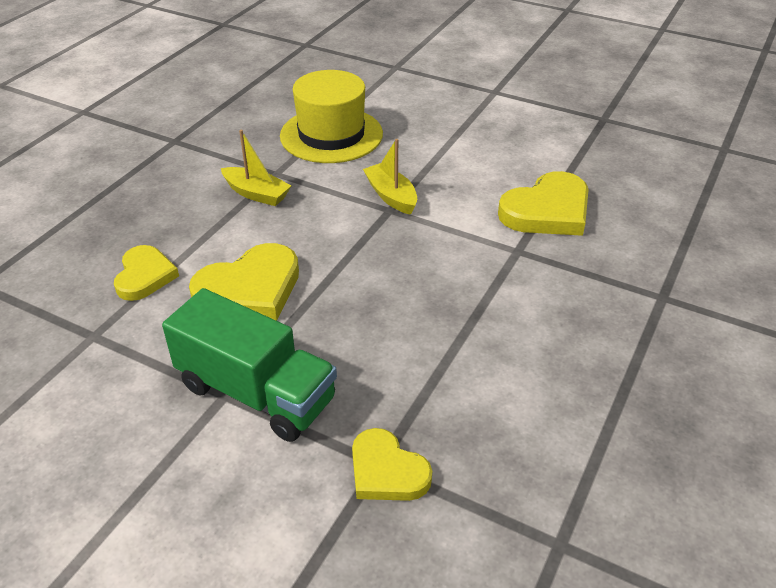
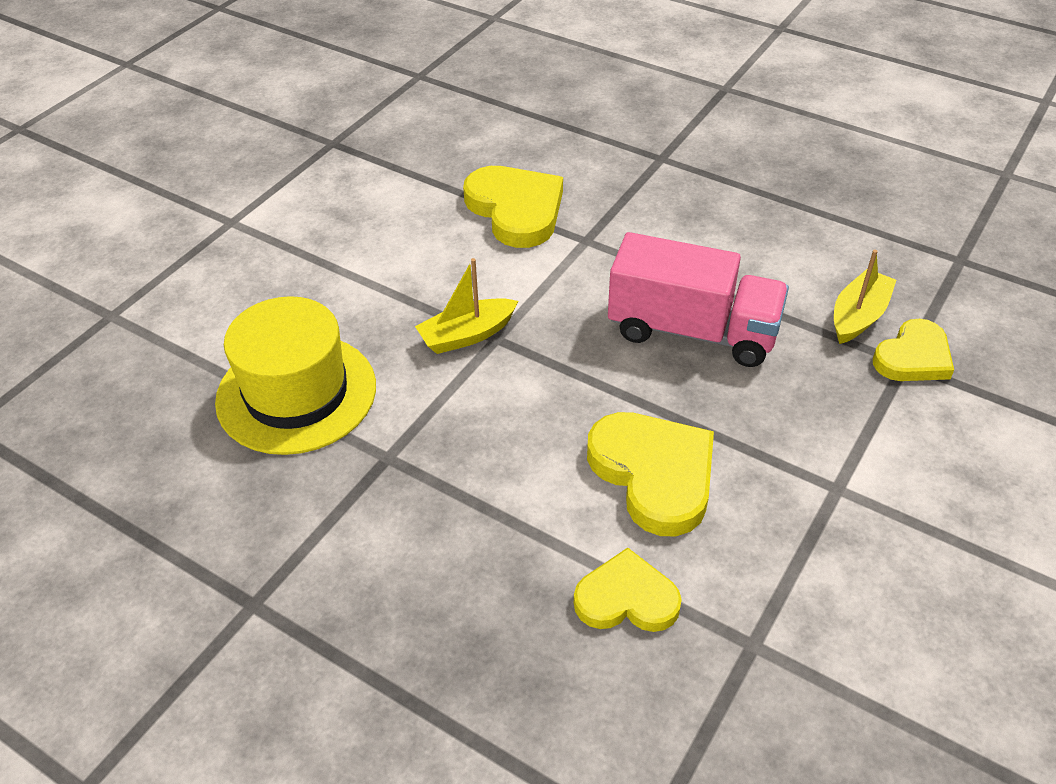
camera: 85 degrees left, 5 degrees up
(256, 194) = (439, 478): yellow boat -> yellow boat (858, 316)
(256, 393) = (831, 459): green truck -> none
(408, 313) = (692, 331): none -> pink truck

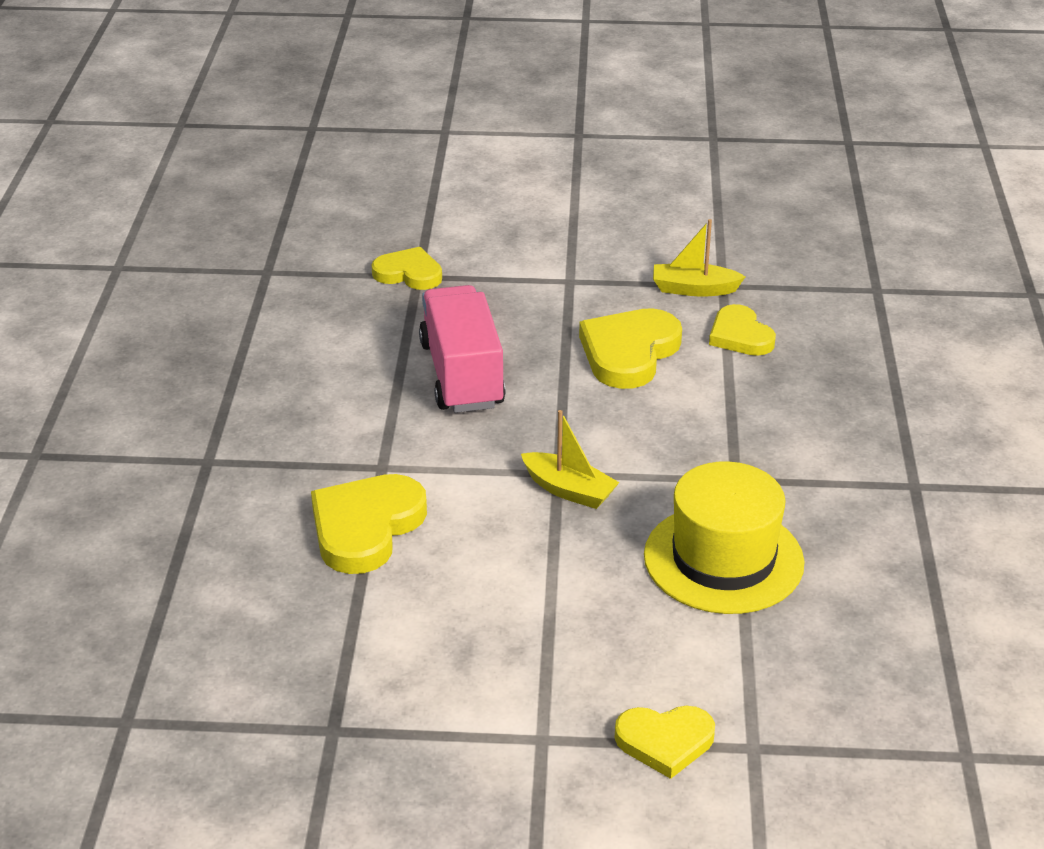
camera: 120 degrees left, 10 degrees down
(164, 274) = (665, 742): none -> yellow heart
(858, 316) = (379, 304): yellow boat -> yellow boat (694, 289)

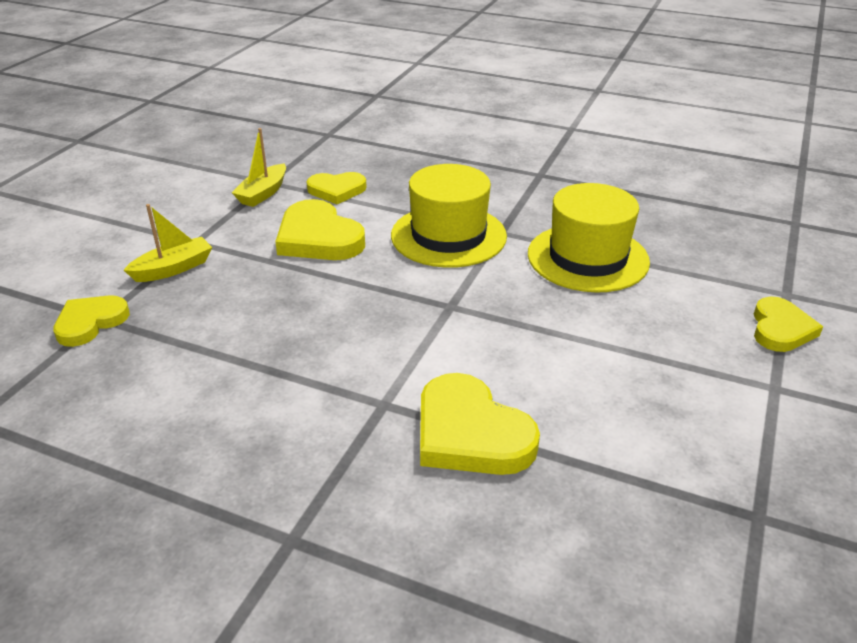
camera: 70 degrees left, 0 degrees up
(462, 375) = (279, 325): pink truck -> none
(569, 490) = (476, 305): yellow boat -> yellow boat (173, 269)
(698, 441) = (448, 236): none -> yellow hat

